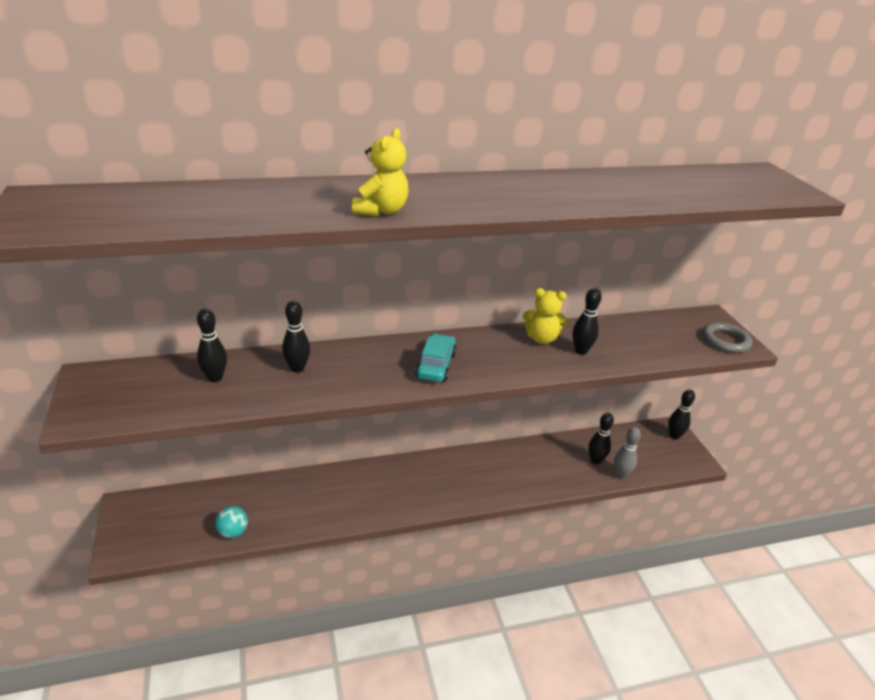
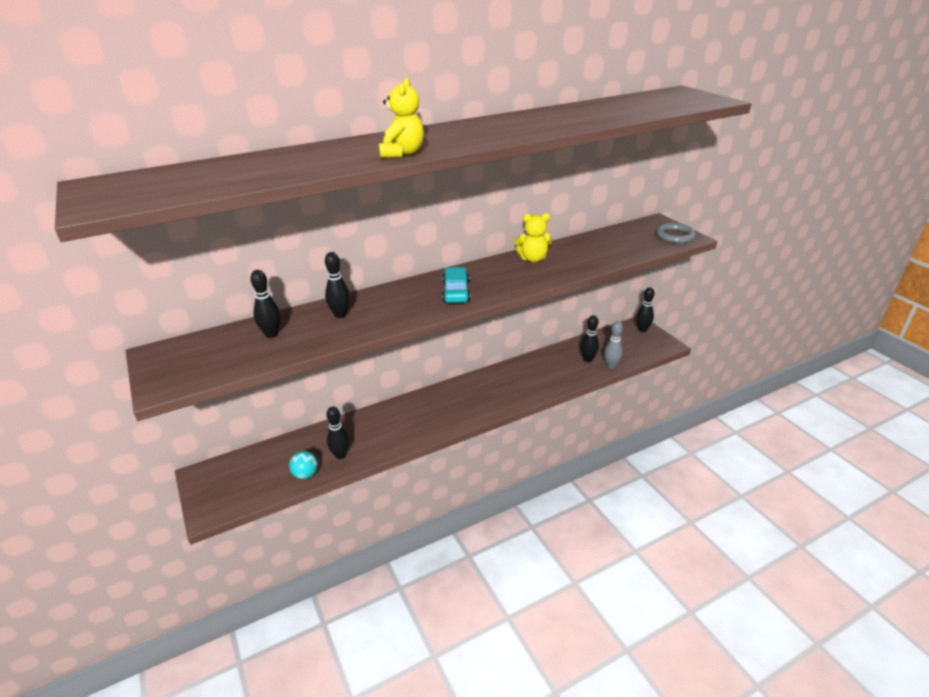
camera: 10 degrees left, 0 degrees up
(581, 351) = (567, 262): black bowling pin -> black bowling pin (340, 455)

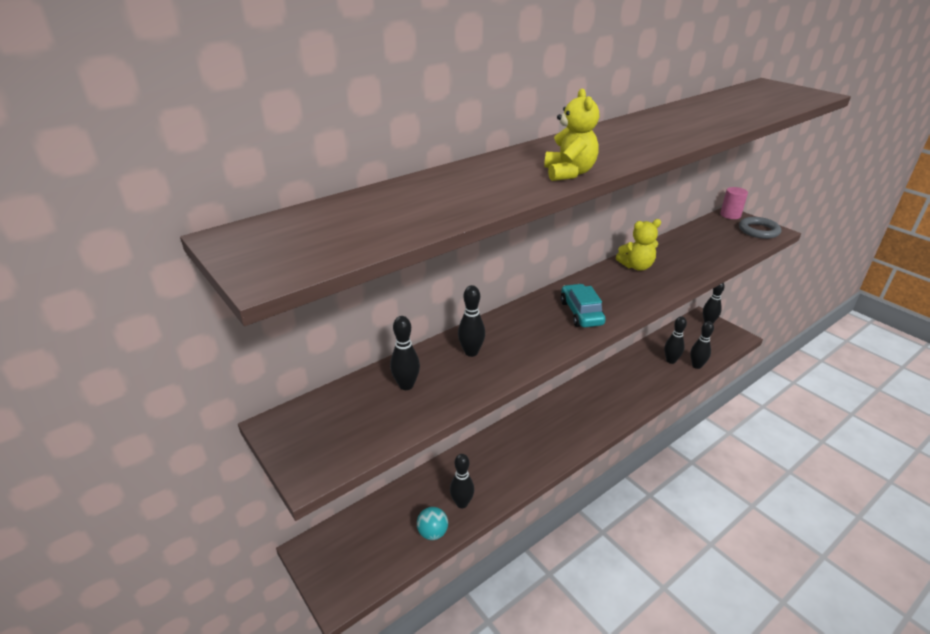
camera: 10 degrees left, 0 degrees up
(611, 366) = (696, 365): grey bowling pin -> black bowling pin
(656, 221) = (730, 215): none -> pink cylinder

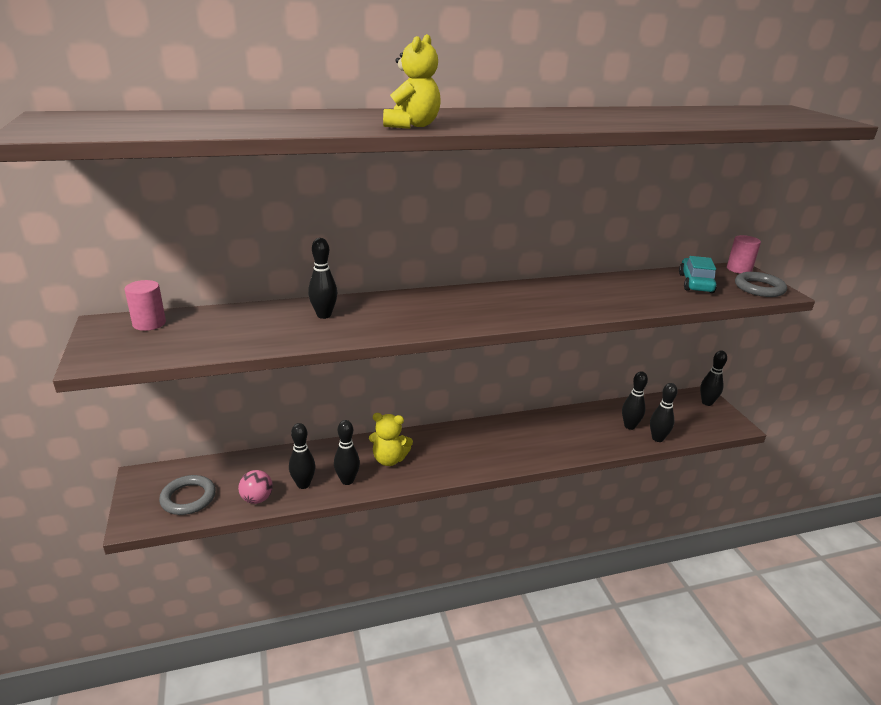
camera: 20 degrees right, 5 degrees down
(321, 411) = (149, 323): none -> pink cylinder
(370, 555) = (188, 498): none -> grey ring
(406, 385) = (239, 324): black bowling pin -> black bowling pin (347, 480)
(432, 533) = (257, 499): turquoise ball -> pink ball
(581, 313) = (467, 311): turquoise car -> turquoise car (695, 283)
(636, 266) = (572, 289): yellow teddy bear -> yellow teddy bear (389, 459)

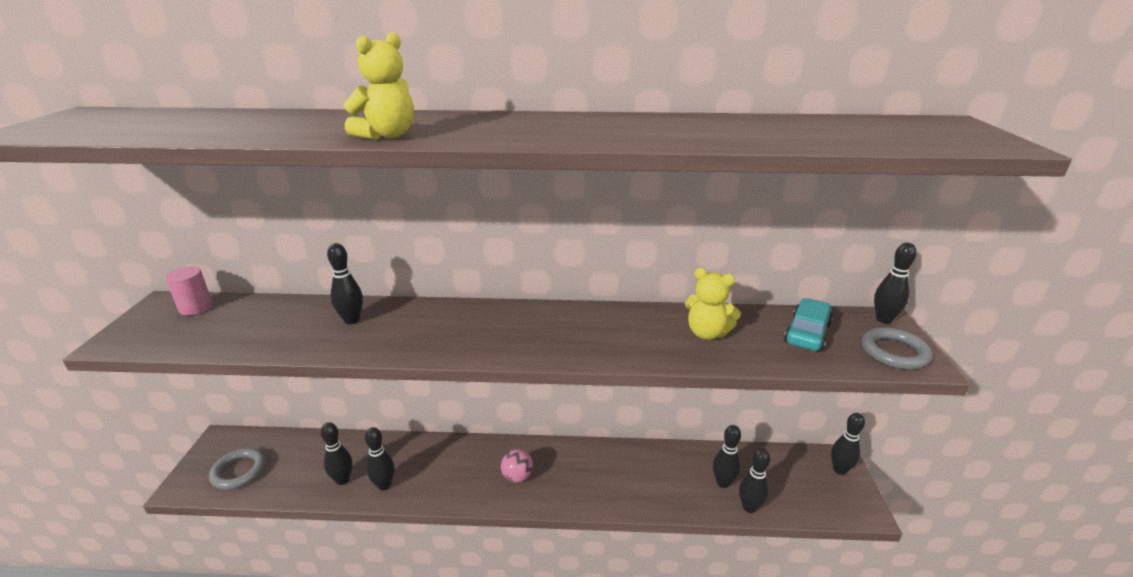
camera: 20 degrees right, 0 degrees up
(257, 499) = (293, 487): pink ball -> pink ball (517, 477)
(389, 459) = (438, 469): yellow teddy bear -> yellow teddy bear (707, 333)
(739, 269) = (883, 319): pink cylinder -> black bowling pin

